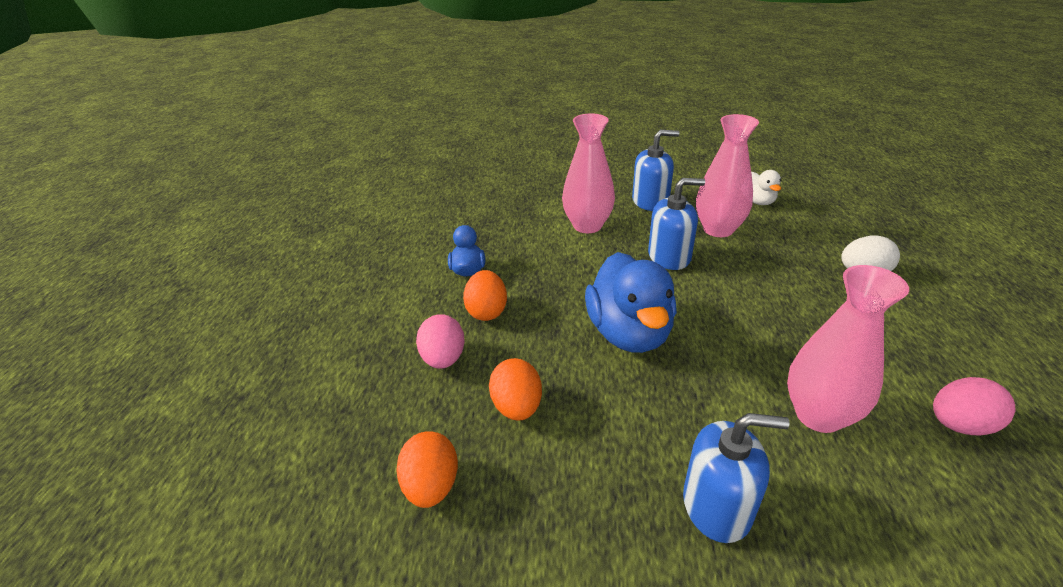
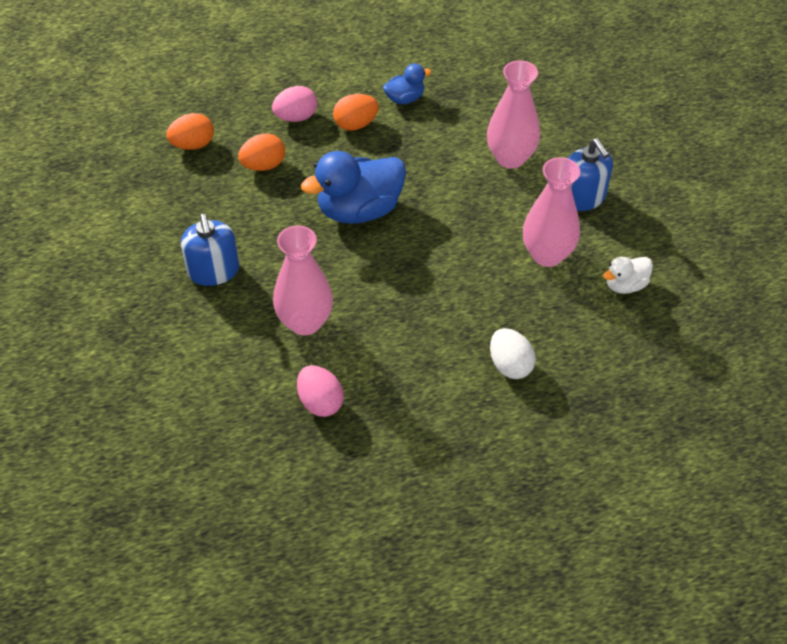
camera: 70 degrees right, 15 degrees up
(669, 256) = (480, 223): blue soap dispenser -> none

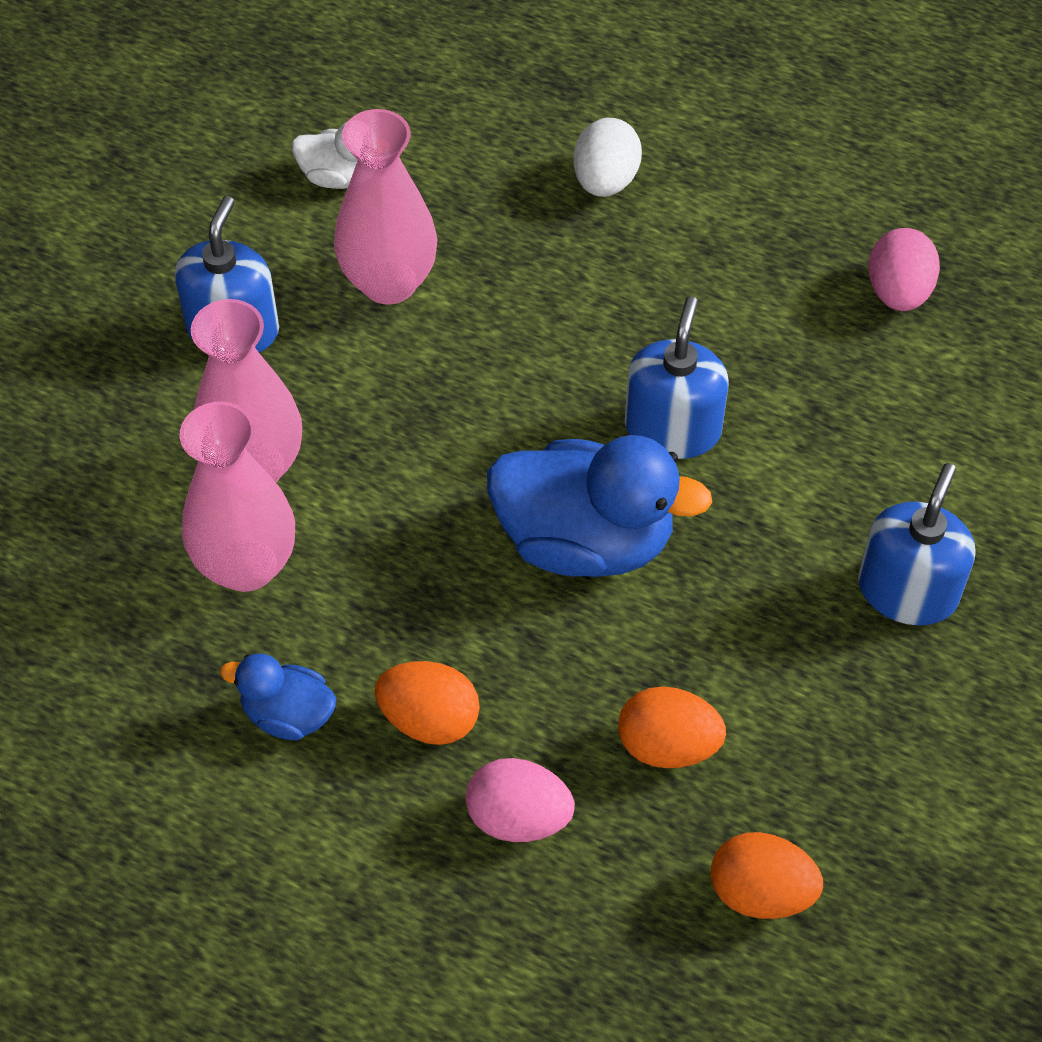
camera: 140 degrees left, 5 degrees up
(305, 322) = (829, 413): pink vase -> pink vase (246, 565)
(366, 273) = (672, 428): none -> blue soap dispenser

